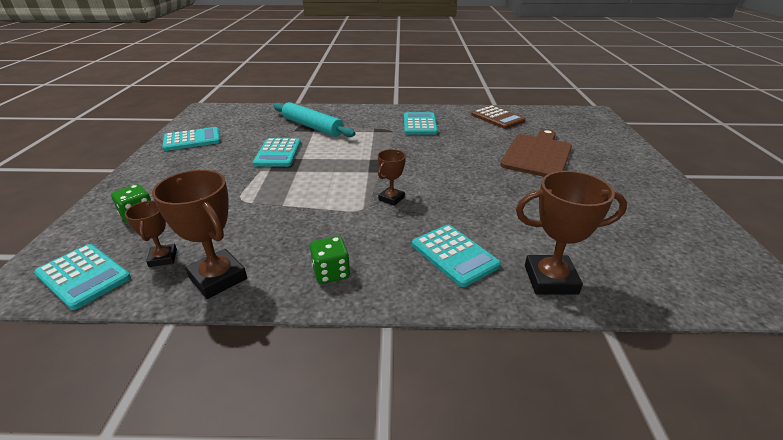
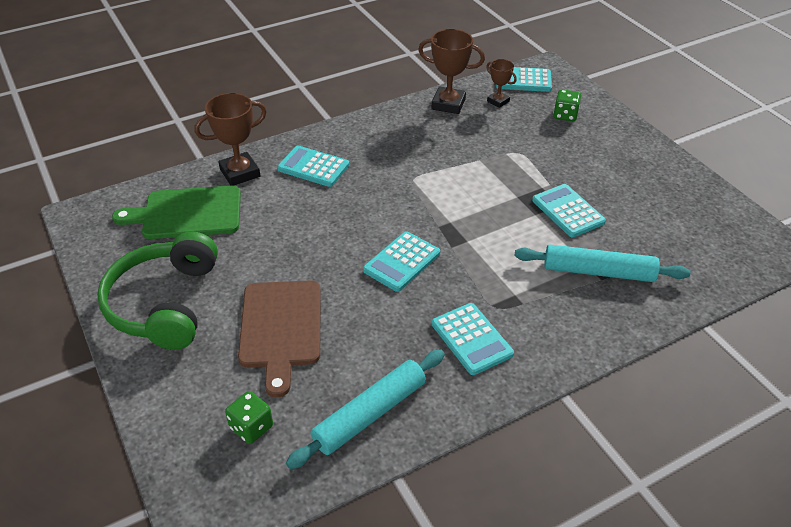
camera: 150 degrees right, 10 degrees up
(192, 140) = (682, 194): turquoise calculator -> turquoise calculator (401, 262)
(331, 272) = (385, 129): green dice -> green dice (251, 427)
(391, 198) = (398, 198): brown trophy -> none
(497, 118) = (370, 414): brown calculator -> turquoise rolling pin
(621, 252) = (187, 213): none -> green cutting board
(632, 188) = (164, 303): none -> green headphones

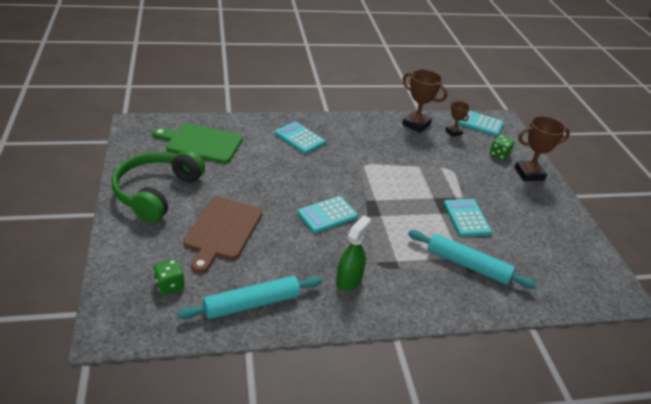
camera: 15 degrees right, 5 degrees down
(240, 173) = (249, 128): brown trophy -> brown trophy (529, 174)
(471, 339) = (349, 279): turquoise calculator -> green spray bottle

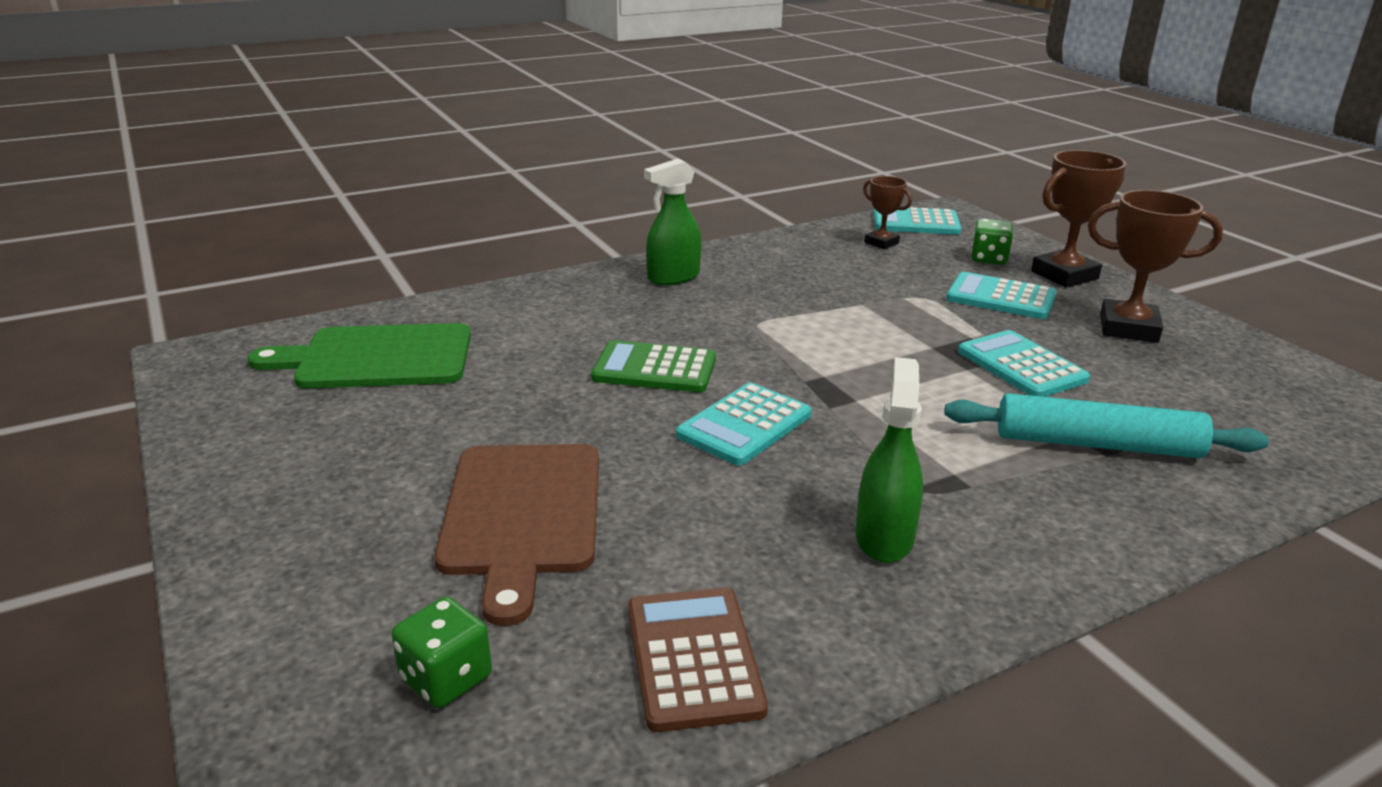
camera: 15 degrees left, 10 degrees down
(157, 192) = (311, 475): green headphones -> none
(252, 304) = (694, 658): turquoise rolling pin -> brown calculator
(299, 138) = (593, 307): turquoise calculator -> turquoise calculator (1000, 297)
(307, 177) = (654, 369): none -> green calculator
(343, 129) = (673, 277): none -> green spray bottle
(416, 124) = (805, 244): brown trophy -> brown trophy (1128, 328)

